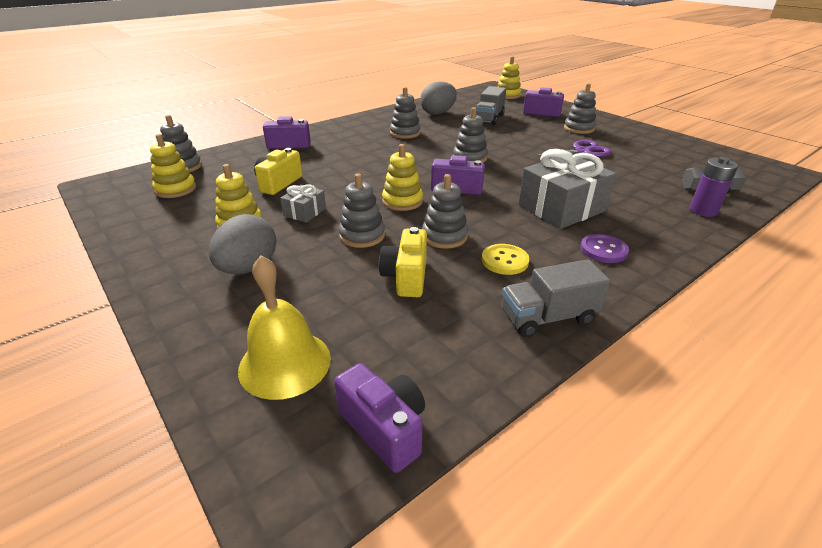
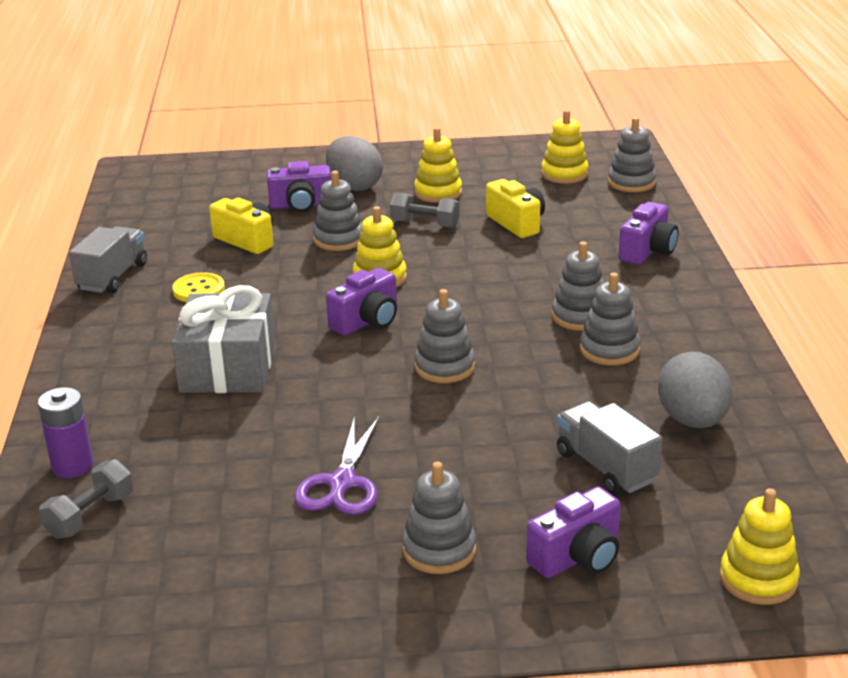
camera: 125 degrees right, 5 degrees down
(285, 363) = (224, 182): yellow bell -> none
(305, 212) = (425, 224): grey gift -> grey dumbbell
(384, 428) = (130, 197): purple camera -> purple camera (301, 205)
(444, 236) = (279, 276): grey stacking toy -> grey stacking toy (580, 316)
(603, 250) = (131, 347): purple button -> none

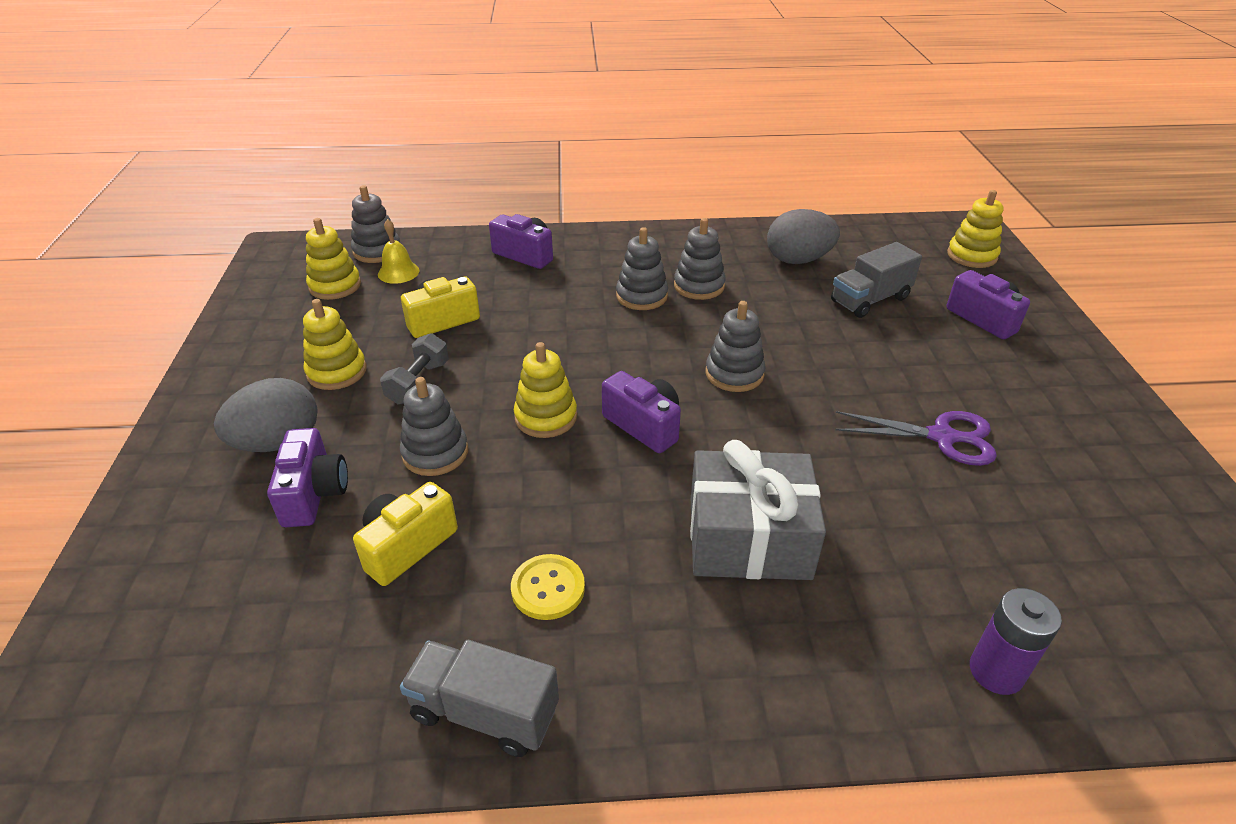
camera: 90 degrees left, 10 degrees up
(90, 516) = (1078, 634): grey dumbbell -> none
(439, 550) = (1008, 381): grey stacking toy -> none
(595, 196) = (398, 272): none -> yellow bell

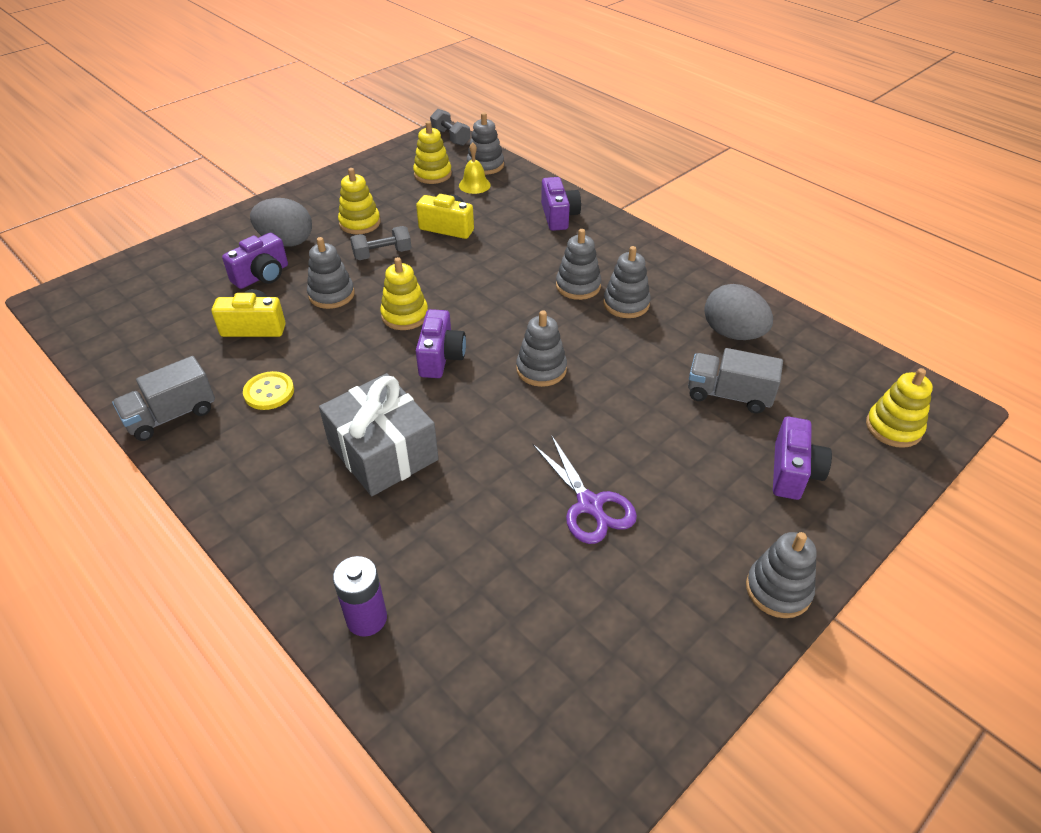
camera: 50 degrees right, 5 degrees up
(292, 246) = (450, 137): none -> grey dumbbell
(484, 712) = (171, 415): grey truck -> grey truck turned 105 degrees counterclockwise
(1106, 392) = (778, 590): none -> grey stacking toy

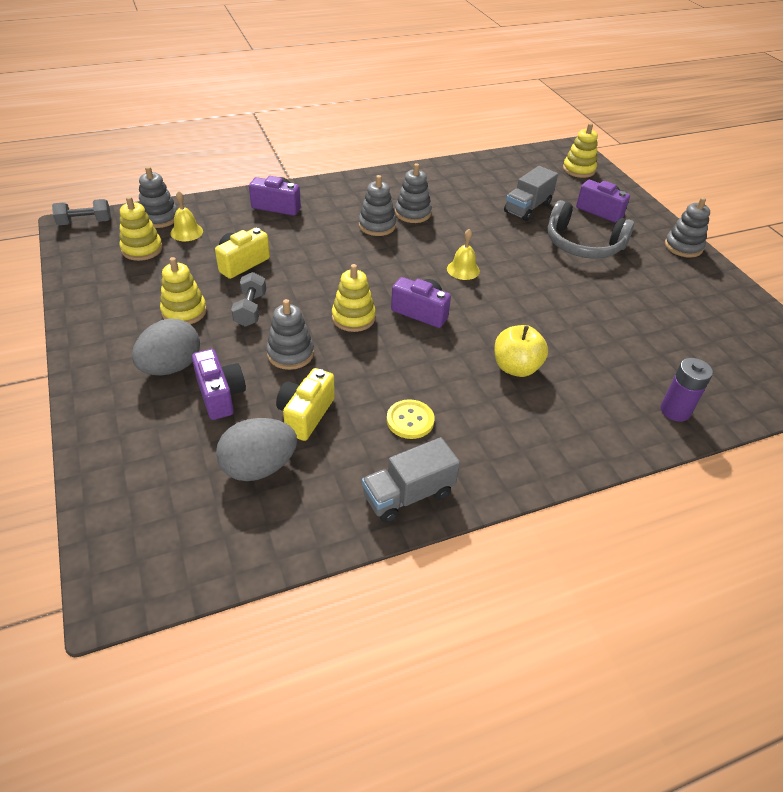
camera: 70 degrees left, 0 degrees up
(171, 415) = (408, 495): grey truck -> grey truck turned 75 degrees clockwise
(383, 451) = (516, 367): grey gift -> yellow apple
(541, 369) = (463, 269): grey stacking toy -> yellow bell
(590, 505) = (603, 289): purple scissors -> none
(683, 467) = (582, 245): none -> grey headphones
(732, 333) = (470, 186): grey egg -> grey egg (259, 467)

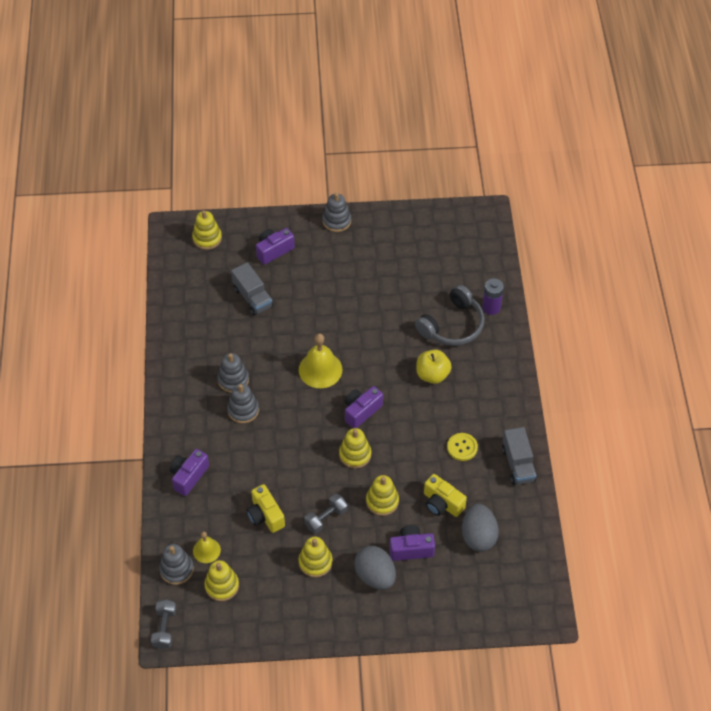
camera: 70 degrees left, 10 degrees up
(250, 309) = (326, 518): grey dumbbell -> grey dumbbell turned 60 degrees counterclockwise
(290, 354) = (382, 501): grey stacking toy -> yellow stacking toy
(463, 269) = (320, 369): yellow bell -> yellow bell, size x1.71
(582, 245) = (314, 282): grey headphones -> grey headphones (452, 325)

